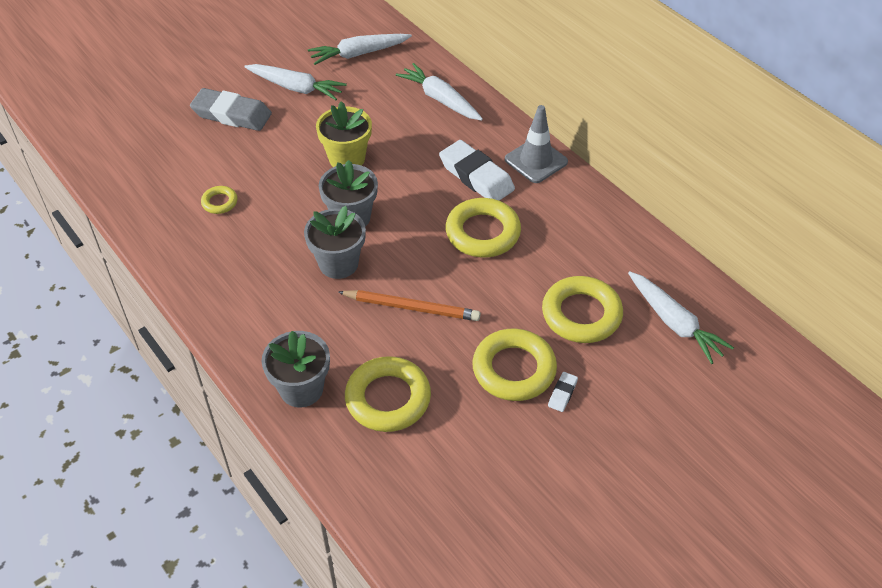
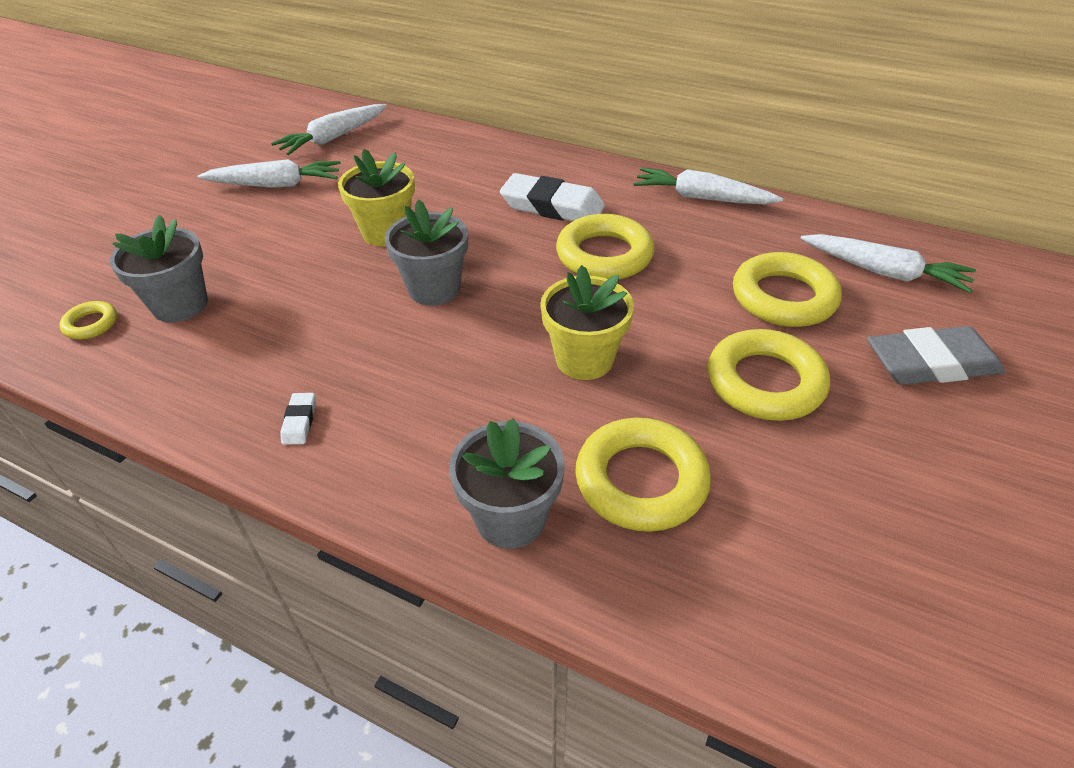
camera: 25 degrees left, 5 degrees down
(219, 202) = (241, 326): yellow ring -> yellow ring (91, 324)
(232, 114) = (205, 230): grey eraser -> grey eraser (931, 363)
(338, 263) = (453, 342): grey flower pot -> grey flower pot (180, 305)
(411, 307) = (584, 359): orange pencil -> yellow flower pot
(440, 99) = (456, 152): white carrot -> white carrot (701, 198)
(536, 161) = (604, 175): grey traffic cone -> none
(562, 393) = (844, 387): white eraser -> white eraser (299, 421)

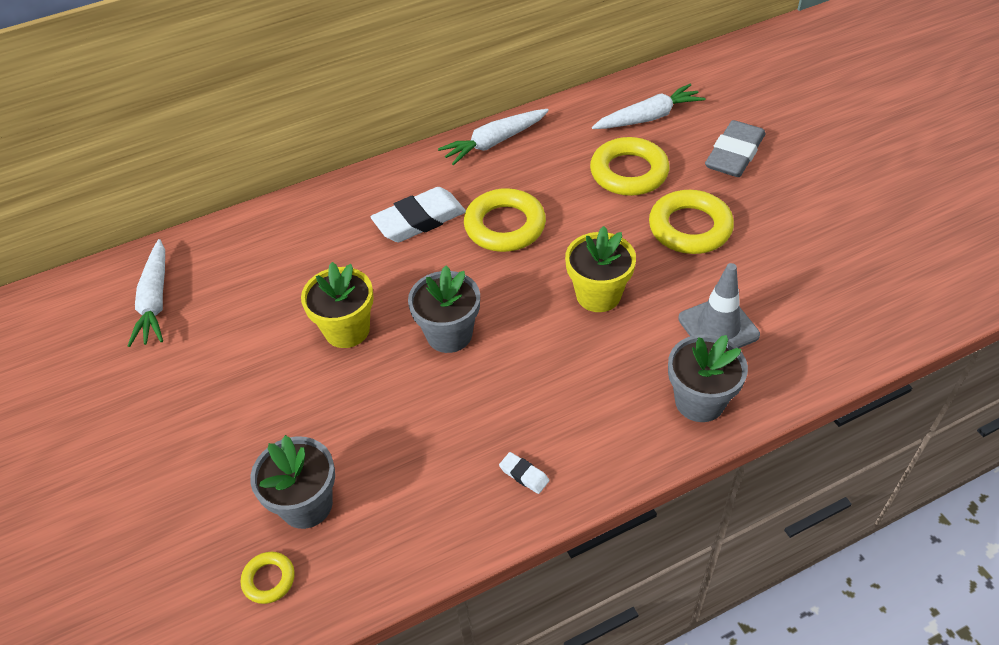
camera: 50 degrees left, 5 degrees up
(276, 185) = (188, 372): white carrot -> none
(641, 480) = (718, 327): yellow ring -> grey traffic cone

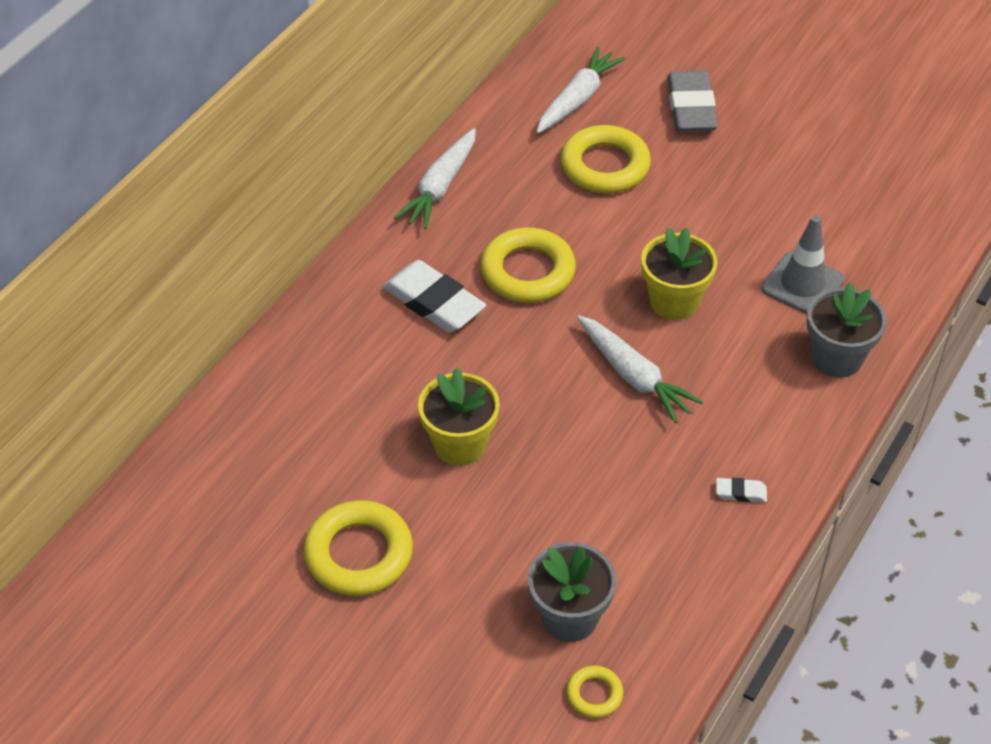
camera: 35 degrees left, 0 degrees up
(155, 301) = (221, 511): white carrot -> white carrot (634, 376)
(419, 220) = (434, 302): white eraser -> white eraser turned 75 degrees counterclockwise
(449, 334) = (566, 402): grey flower pot -> none
(690, 228) = (706, 200): yellow ring -> yellow ring (359, 554)

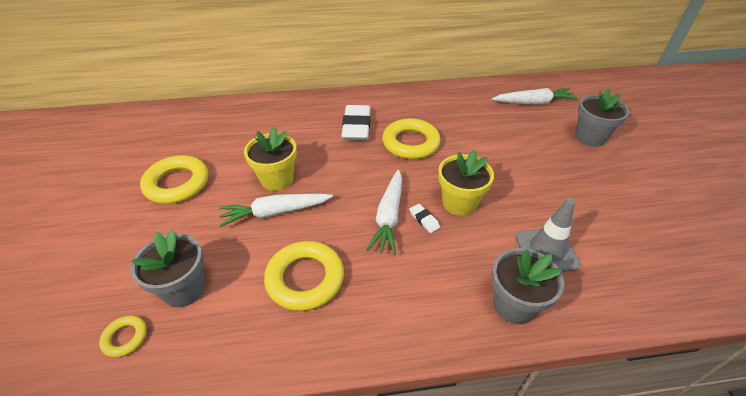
camera: 50 degrees right, 5 degrees down
(440, 187) = (424, 95): white carrot -> white carrot (275, 213)
(605, 166) = (509, 131): yellow ring -> yellow ring (305, 279)
(691, 108) = (590, 137): grey eraser -> grey flower pot
(741, 492) = (350, 319): white eraser -> white eraser (424, 220)

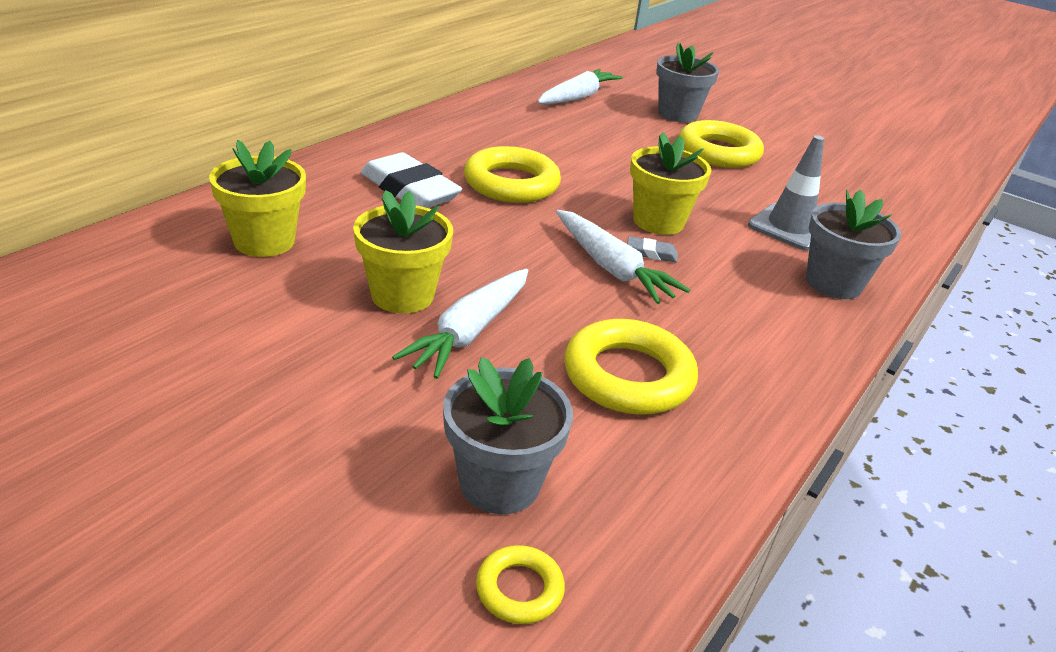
camera: 50 degrees left, 10 degrees down
(177, 184) = (236, 377): yellow ring -> yellow ring (718, 152)
(265, 128) = (264, 241): none -> yellow flower pot
(424, 220) = (651, 253): white eraser -> grey eraser

